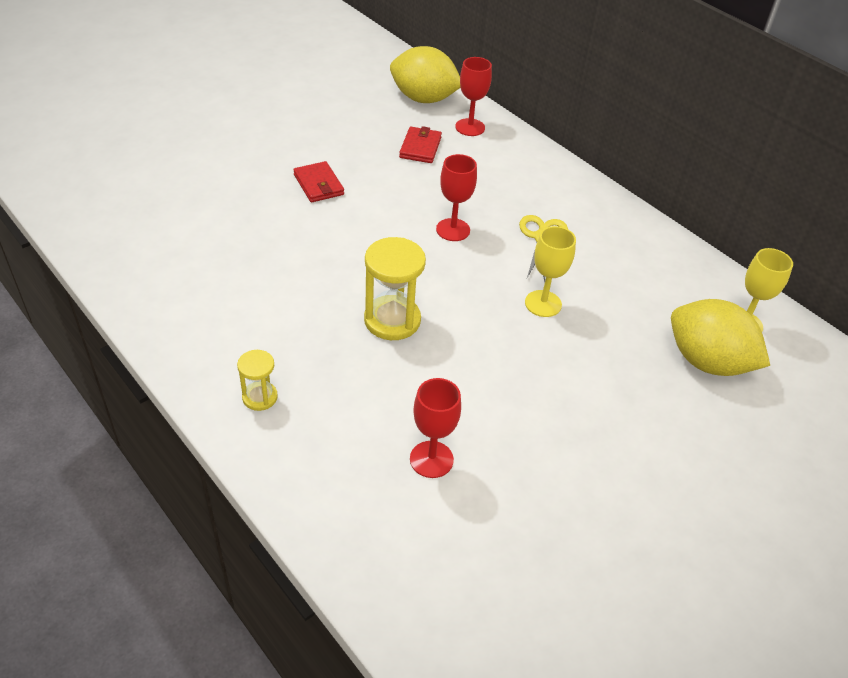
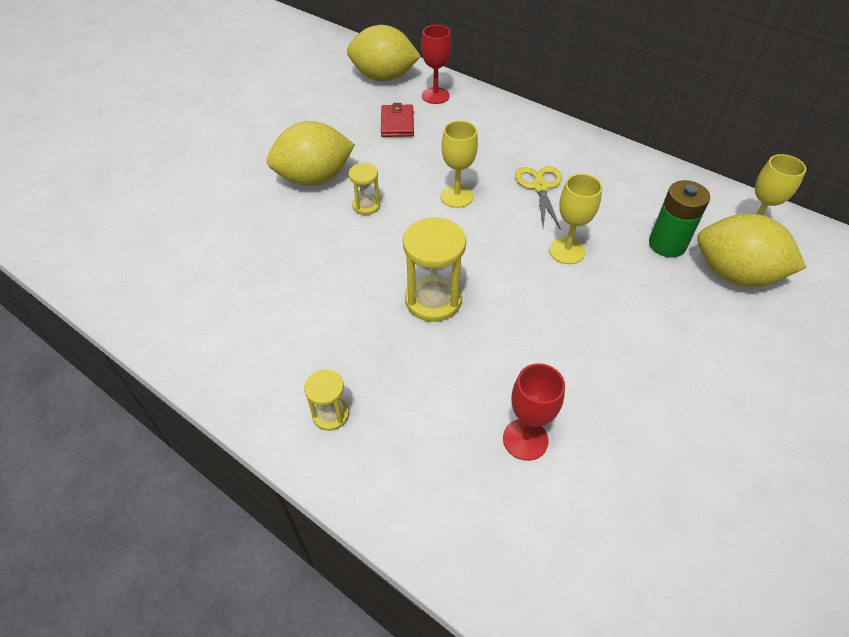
camera: 10 degrees left, 5 degrees up
(318, 185) = (314, 178): red wallet -> yellow lemon
(360, 220) = (366, 205): none -> yellow hourglass
(453, 230) = (456, 196): red goblet -> yellow goblet
(649, 319) = (667, 244): none -> green battery

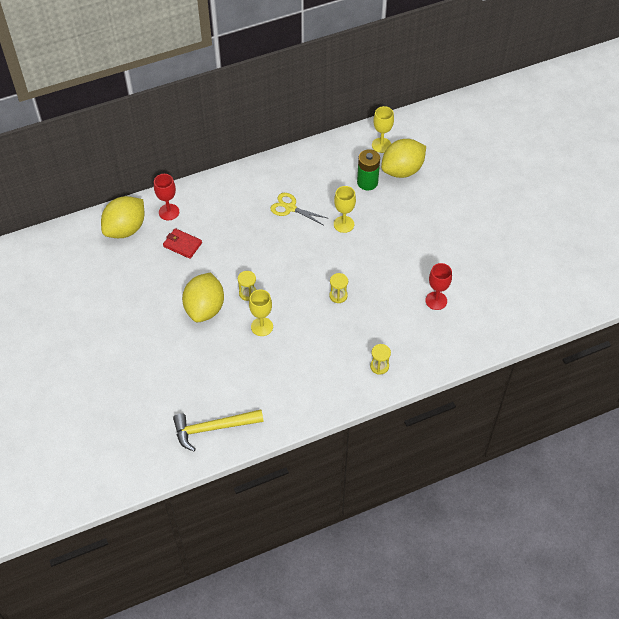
camera: 60 degrees left, 5 degrees up
(120, 263) = (213, 428): none -> yellow hammer
(433, 300) = (338, 295): yellow hourglass -> yellow hourglass, size x0.56
(456, 196) = (270, 248): yellow goblet -> yellow goblet (262, 326)

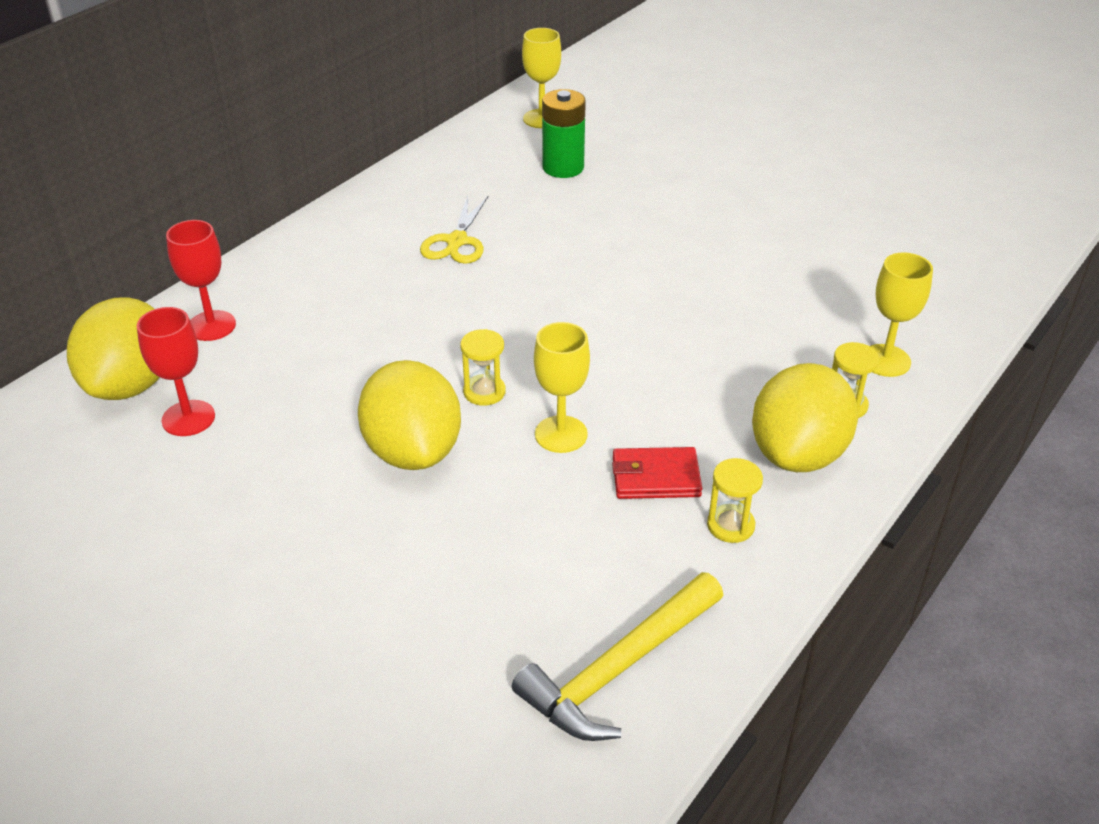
camera: 30 degrees left, 15 degrees down
(182, 244) = (280, 365): red wallet -> red wallet (655, 477)
(290, 208) = (456, 241): yellow scissors -> yellow scissors turned 75 degrees counterclockwise
(338, 295) = (663, 330): yellow hourglass -> yellow hourglass (730, 525)
(344, 224) = (575, 231): yellow goblet -> yellow goblet (885, 360)
(402, 170) = (606, 136): yellow lemon -> yellow lemon (798, 454)
(436, 300) = (838, 275): red goblet -> red goblet (188, 418)

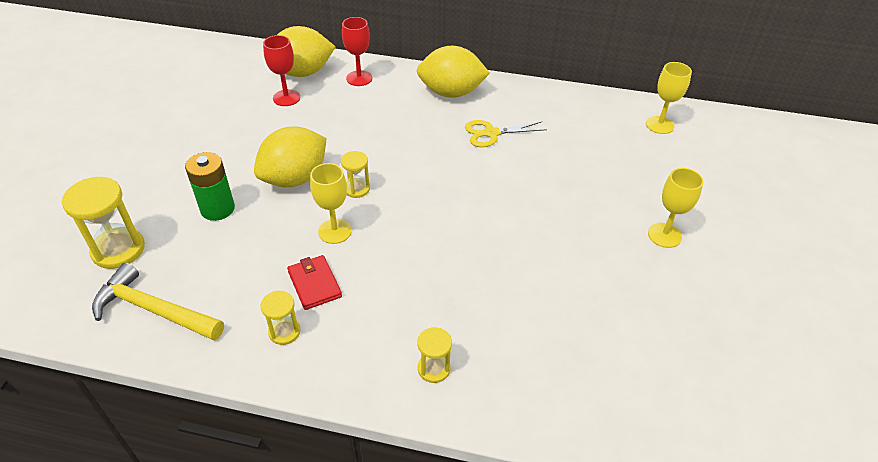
camera: 65 degrees right, 5 degrees up
(447, 703) = (118, 250): none -> yellow hourglass
(563, 167) = (609, 152): green battery -> green battery (217, 209)
(798, 454) = (368, 351): yellow lemon -> yellow lemon (451, 93)
(885, 360) = (501, 383): yellow goblet -> yellow goblet (664, 235)

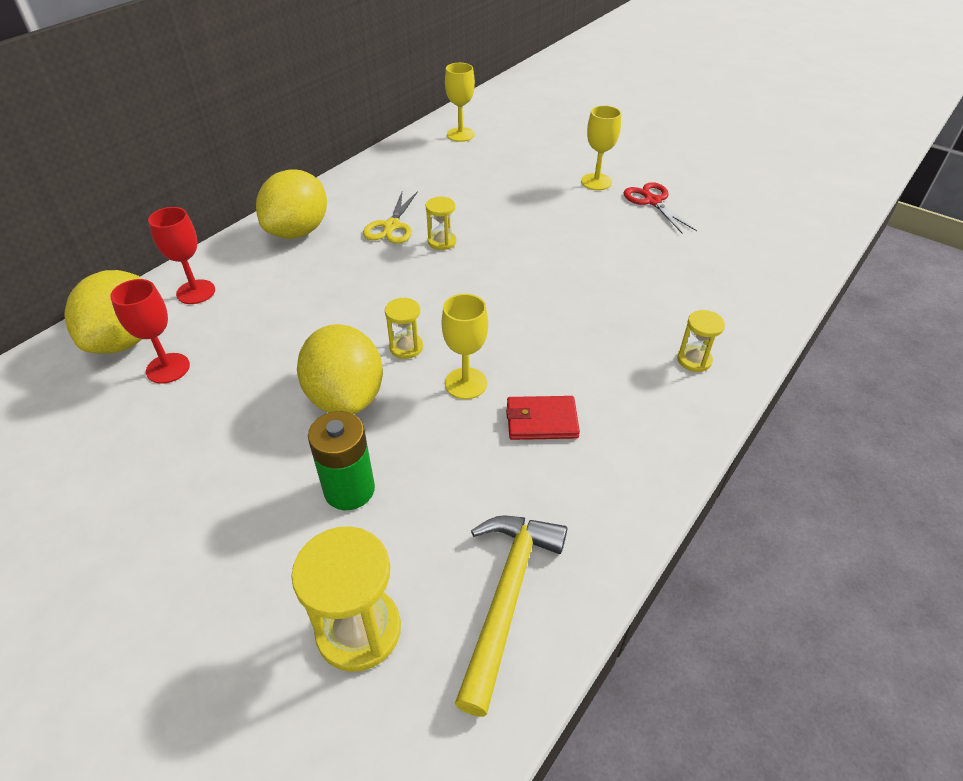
camera: 65 degrees left, 0 degrees up
(154, 309) = (507, 597): yellow hammer -> yellow hammer turned 150 degrees clockwise
(284, 332) = (602, 464): yellow hourglass -> yellow hourglass (442, 242)
(667, 286) = (652, 201): none -> red scissors

